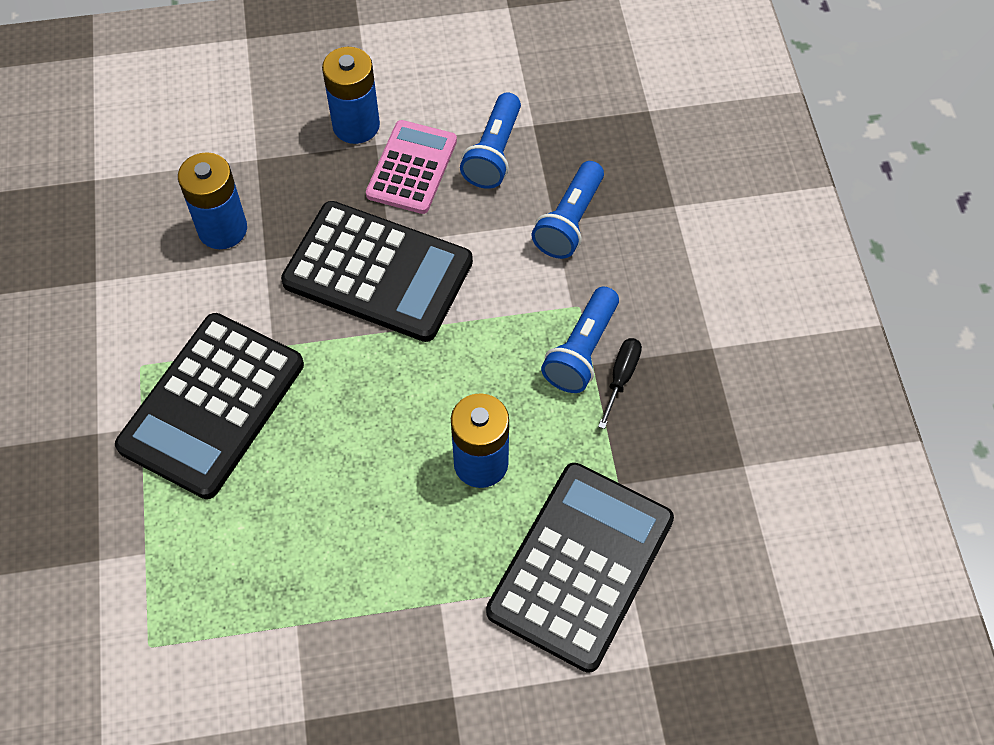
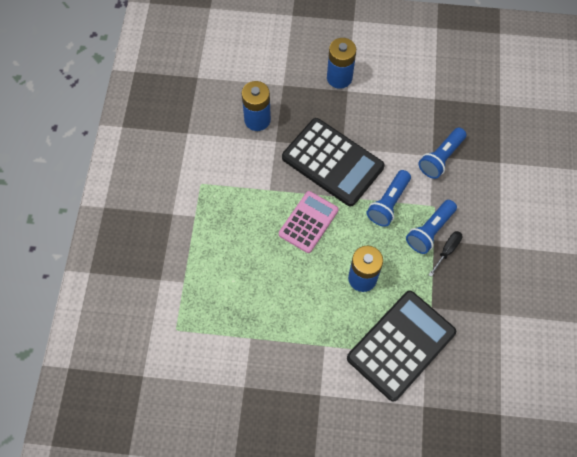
camera: 15 degrees right, 5 degrees up
(212, 405) = (232, 213): black calculator -> none
(412, 168) = (363, 108): pink calculator -> pink calculator (308, 222)
(494, 153) = (409, 110): blue flashlight -> blue flashlight (388, 203)

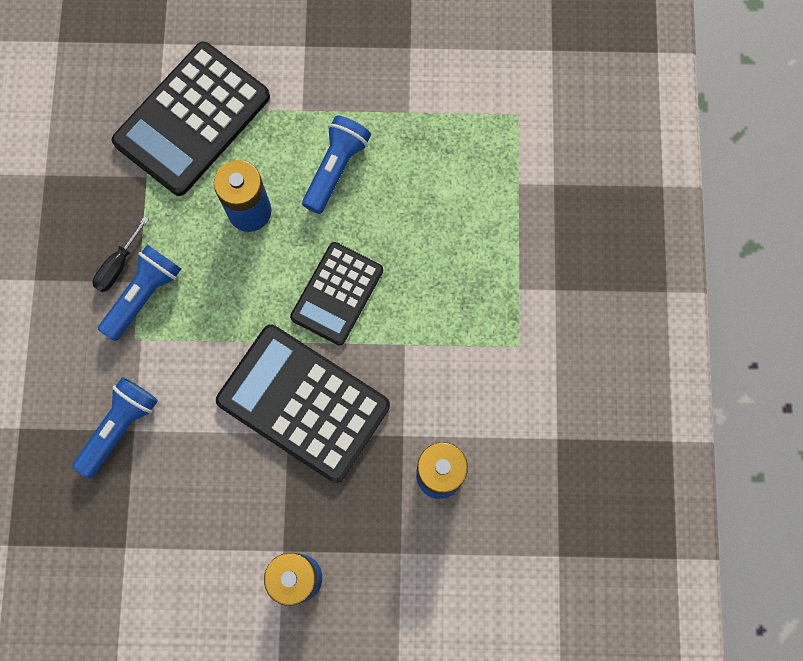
camera: 175 degrees right, 10 degrees up
(308, 222) = (337, 294): pink calculator -> black calculator
(388, 203) = (209, 337): blue flashlight -> blue flashlight (336, 169)

